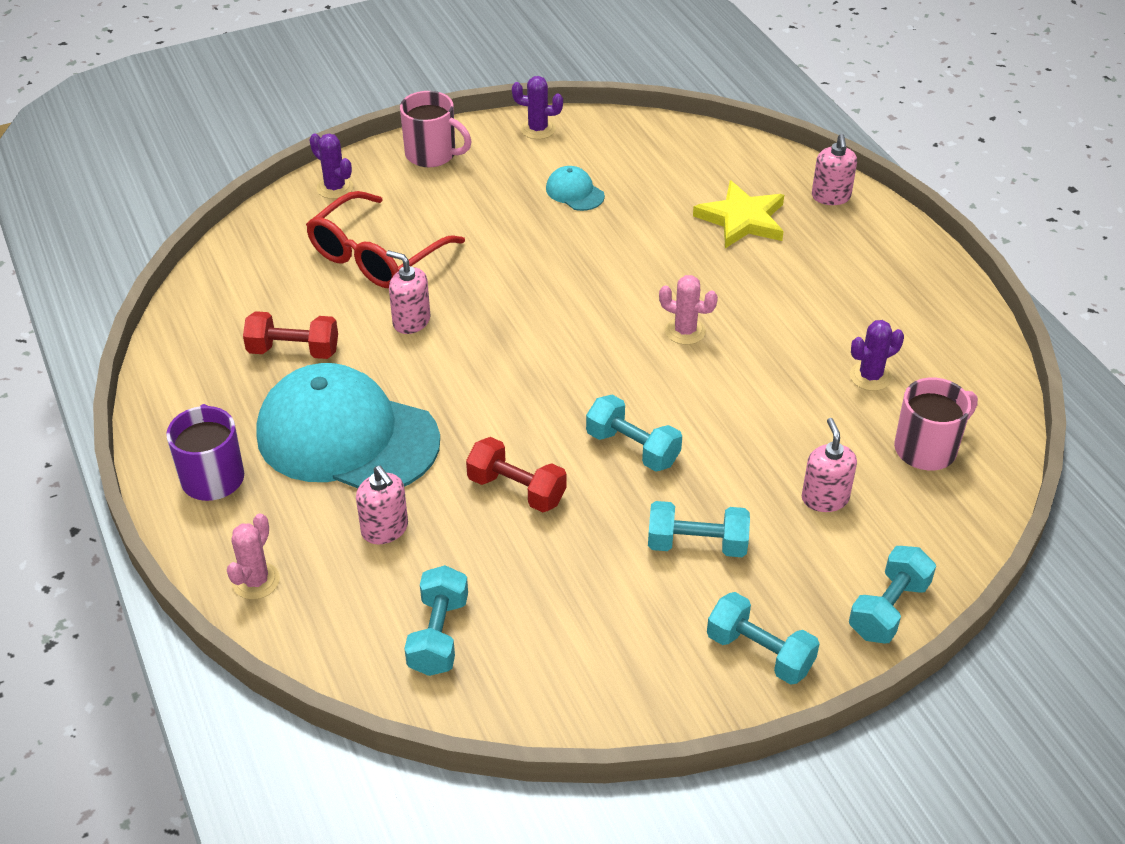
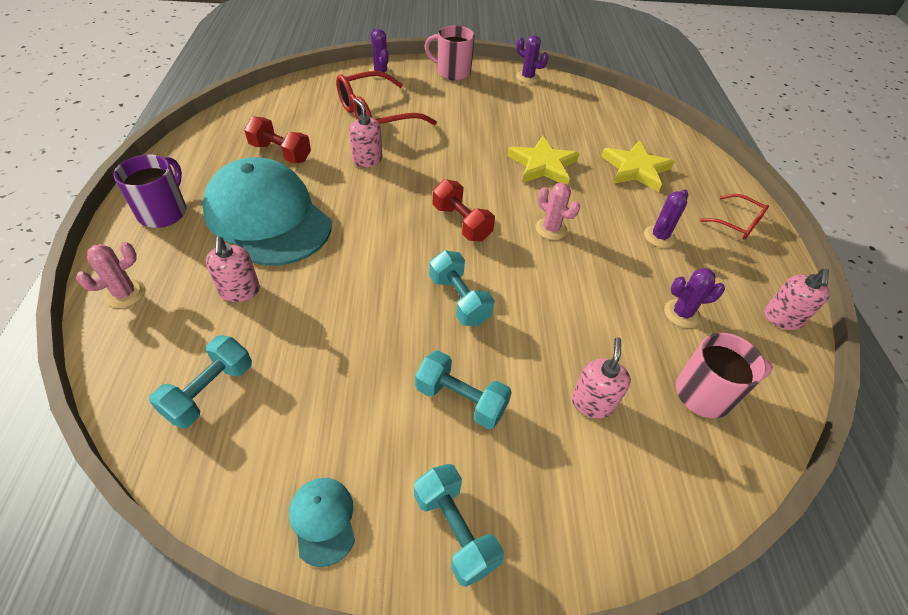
camera: 20 degrees right, 5 degrees up
(432, 154) = (452, 72): pink mug -> pink mug turned 150 degrees clockwise
(516, 490) = (352, 298): red dumbbell -> red dumbbell (461, 223)
(574, 192) = (528, 118): turquoise cap -> turquoise cap (323, 520)
(630, 252) = (542, 165): none -> yellow star
(808, 297) = (659, 237): none -> purple cactus
(831, 197) = (710, 175): pink soap dispenser -> pink soap dispenser (782, 318)
(885, 250) = (737, 223): none -> red glasses
(888, 609) = (599, 539): turquoise dumbbell -> none

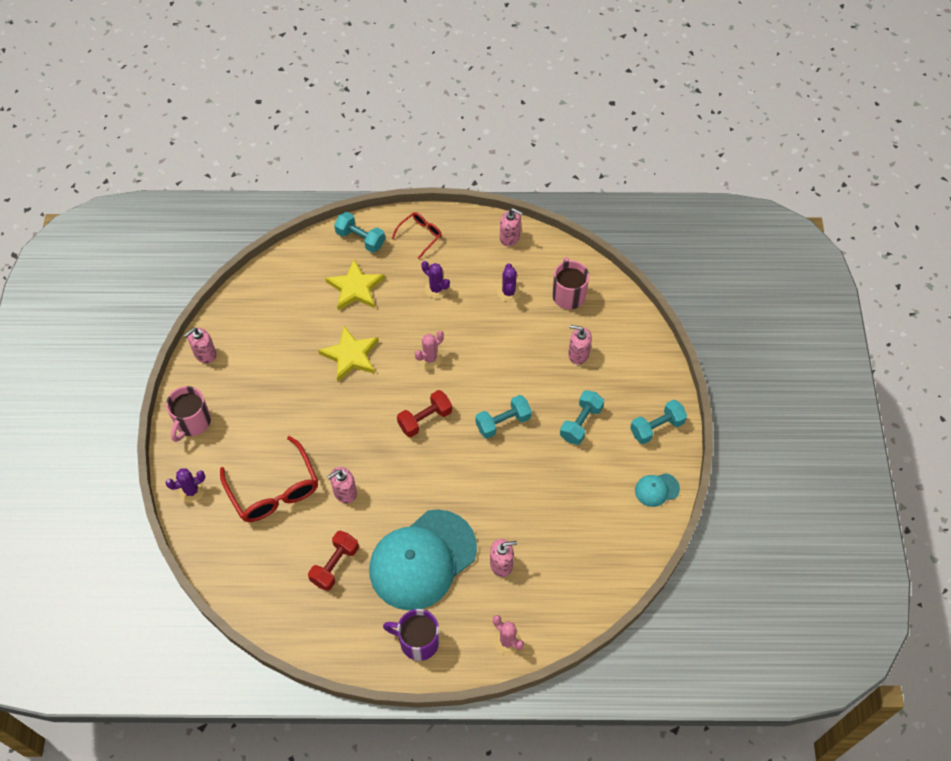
camera: 85 degrees left, 10 degrees up
(210, 391) = (584, 564): turquoise dumbbell -> turquoise dumbbell (360, 239)
(527, 77) = (205, 354): purple cactus -> pink soap dispenser

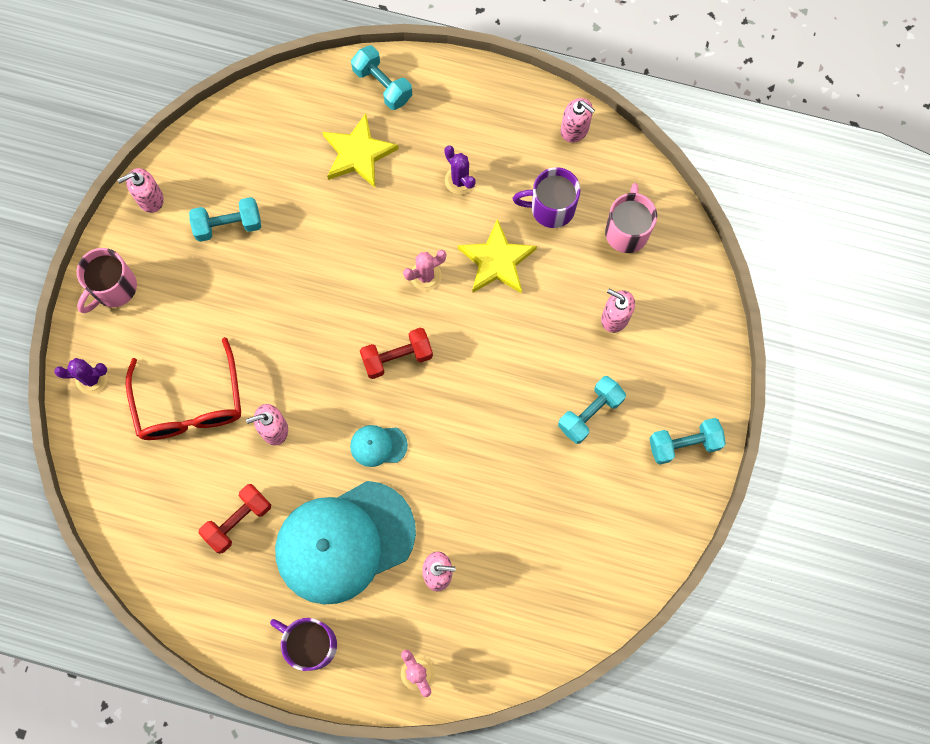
camera: 15 degrees right, 15 degrees up
(351, 356) = (328, 247): yellow star -> yellow star (497, 261)
(420, 235) = (460, 98): red glasses -> none
(503, 422) = (492, 387): turquoise dumbbell -> turquoise dumbbell (228, 225)
(508, 292) = (551, 208): purple cactus -> purple mug
(656, 489) = (658, 527): turquoise cap -> turquoise cap (378, 445)

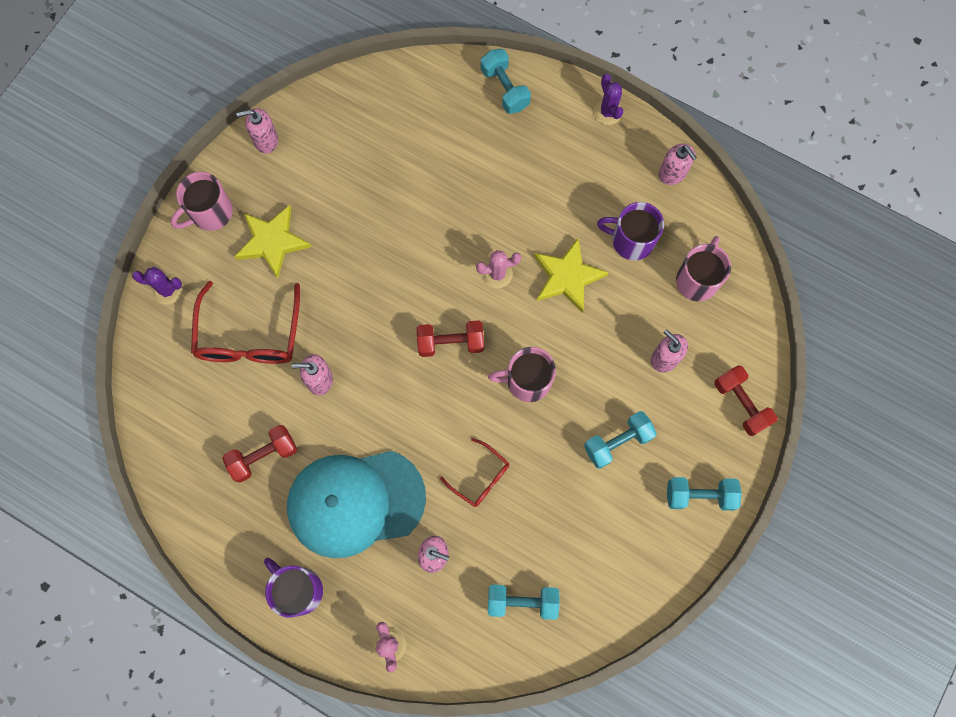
camera: 15 degrees right, 0 degrees up
(228, 225) = (329, 182): turquoise dumbbell -> turquoise dumbbell (522, 601)
(358, 153) = (465, 146): yellow star -> yellow star (272, 242)
(378, 445) = (411, 420): turquoise cap -> none
(460, 180) = (553, 193): purple cactus -> purple cactus (607, 112)
(463, 484) = (480, 477): none -> red glasses
(484, 376) = (527, 381): none -> pink mug
(701, 343) = (741, 404): none -> red dumbbell

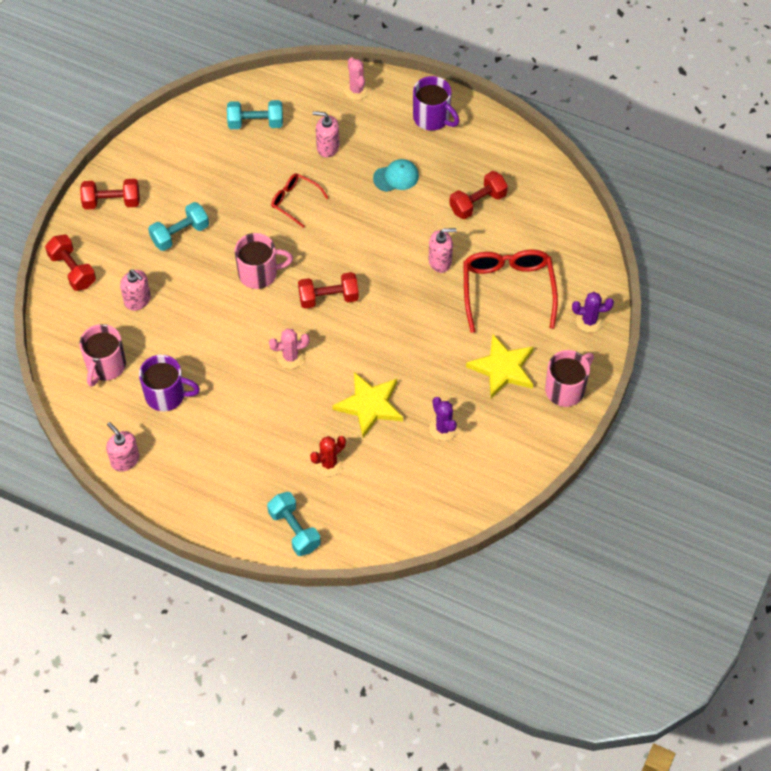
camera: 175 degrees right, 15 degrees down
(265, 140) = (527, 460): pink soap dispenser -> none
(355, 502) = (396, 177): turquoise cap -> turquoise cap, size x0.40
(466, 152) = (329, 463): none -> red cactus
(567, 277) = (226, 359): yellow star -> yellow star (369, 405)
(607, 112) = (189, 514): purple cactus -> purple cactus (443, 428)
(699, 495) = (112, 202): turquoise dumbbell -> red dumbbell

